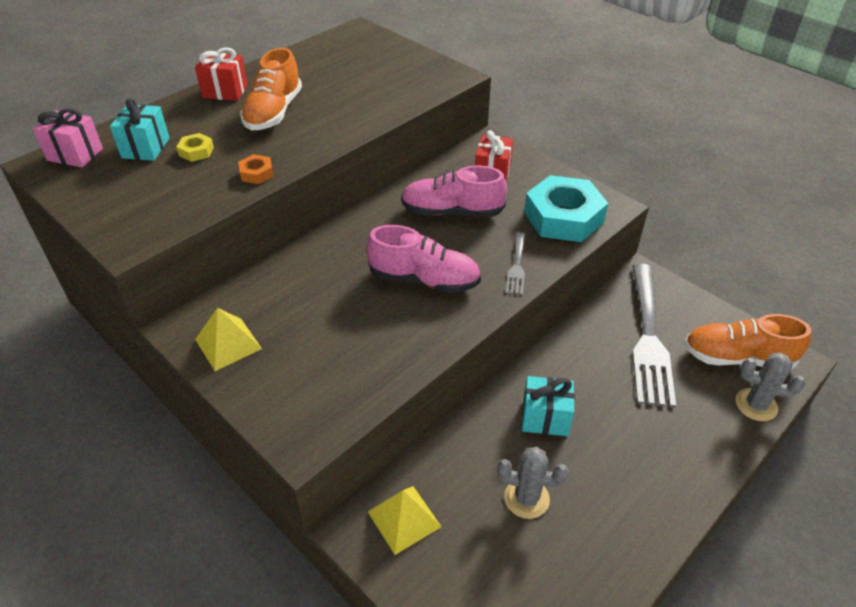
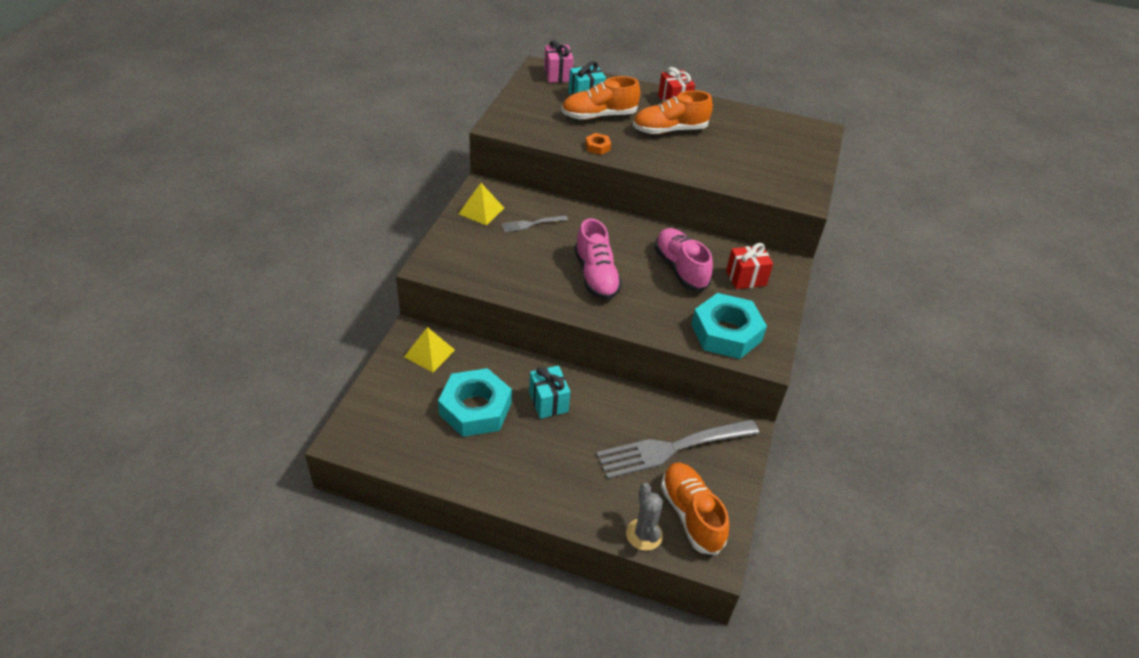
camera: 60 degrees right, 0 degrees up
(196, 151) = (599, 116): yellow nut -> orange shoe
(517, 266) = (646, 319): grey fork -> grey fork (531, 224)
(526, 498) = (475, 408): grey cactus -> turquoise nut

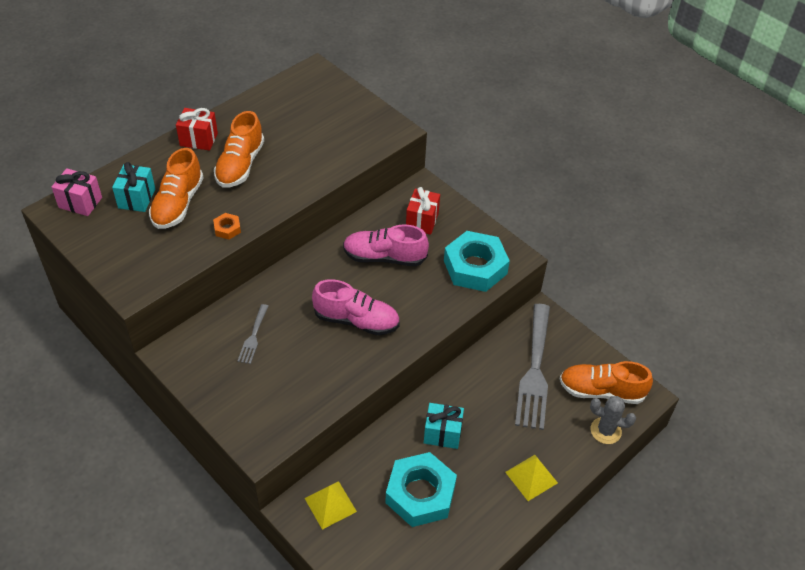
camera: 60 degrees left, 5 degrees up
(481, 211) = (204, 369): yellow pyramid -> yellow pyramid (531, 477)

